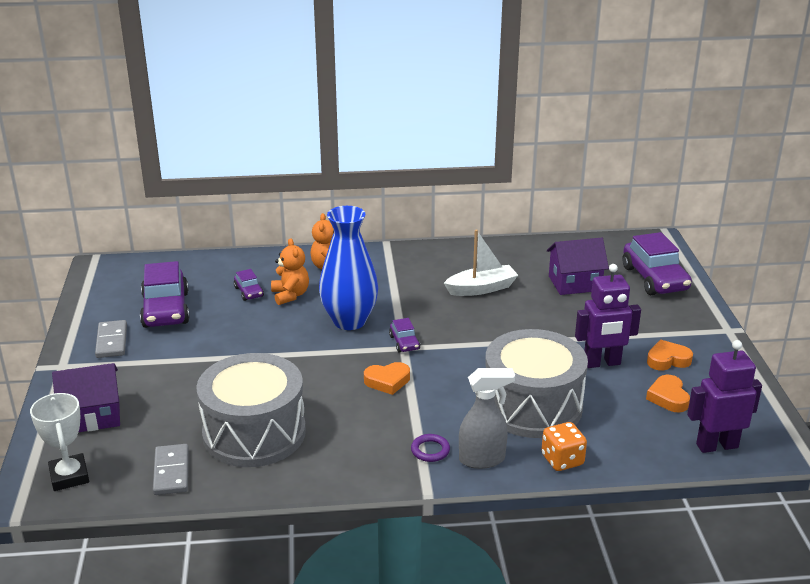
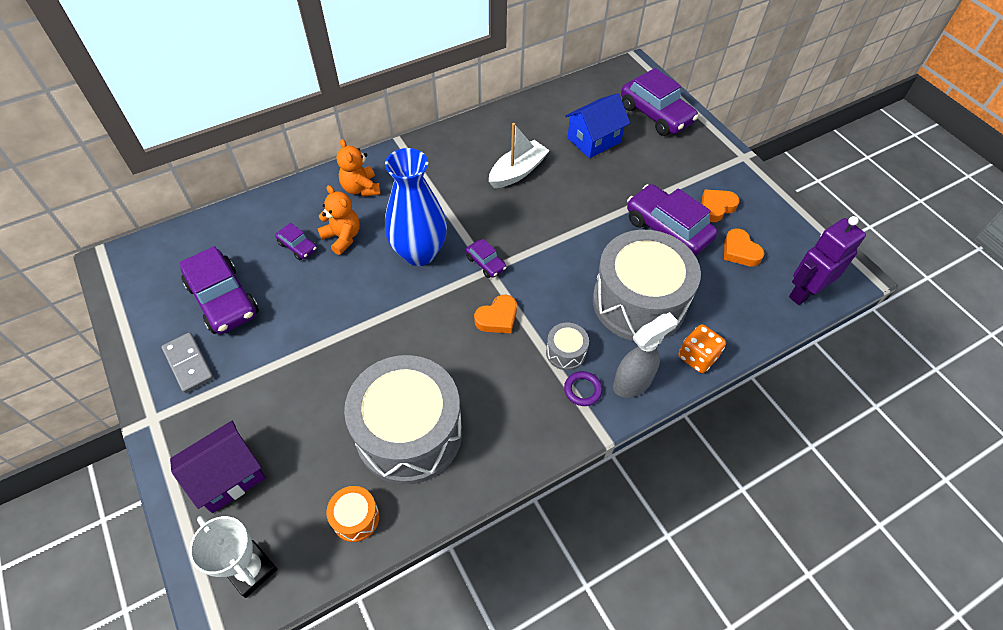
camera: 25 degrees left, 25 degrees up
(171, 472) = (355, 518): grey domino -> orange drum
(434, 421) = (566, 352): none -> grey drum
(574, 283) = (594, 140): purple house -> blue house
(602, 363) = (667, 229): purple robot -> purple car

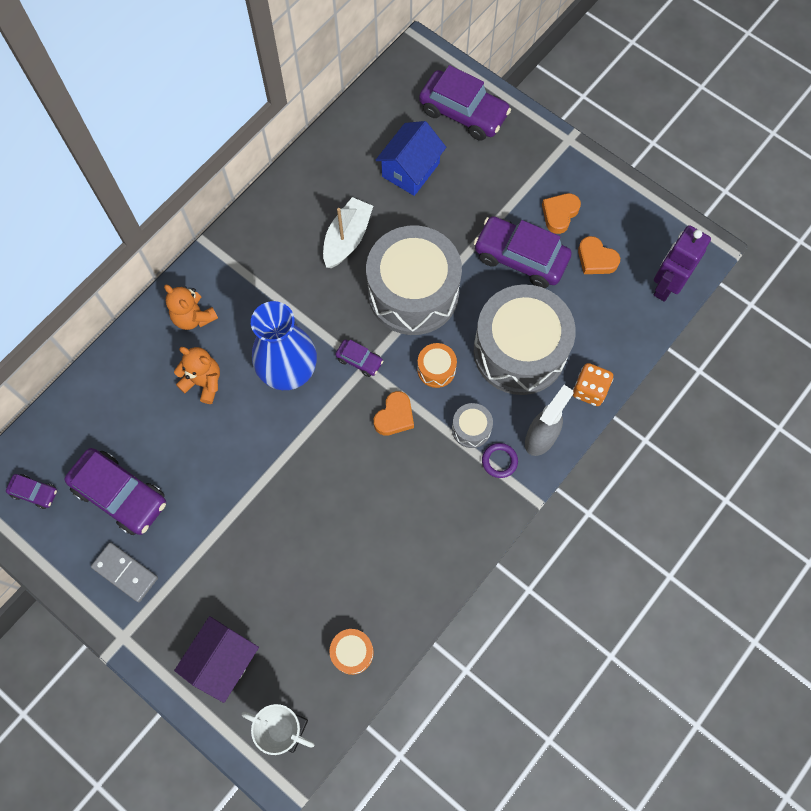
camera: 20 degrees left, 15 degrees up
(298, 246) = (163, 409): purple car -> purple car (34, 492)
(409, 433) = (363, 560): grey drum -> grey drum (413, 293)
(553, 292) = (436, 369): none -> orange drum

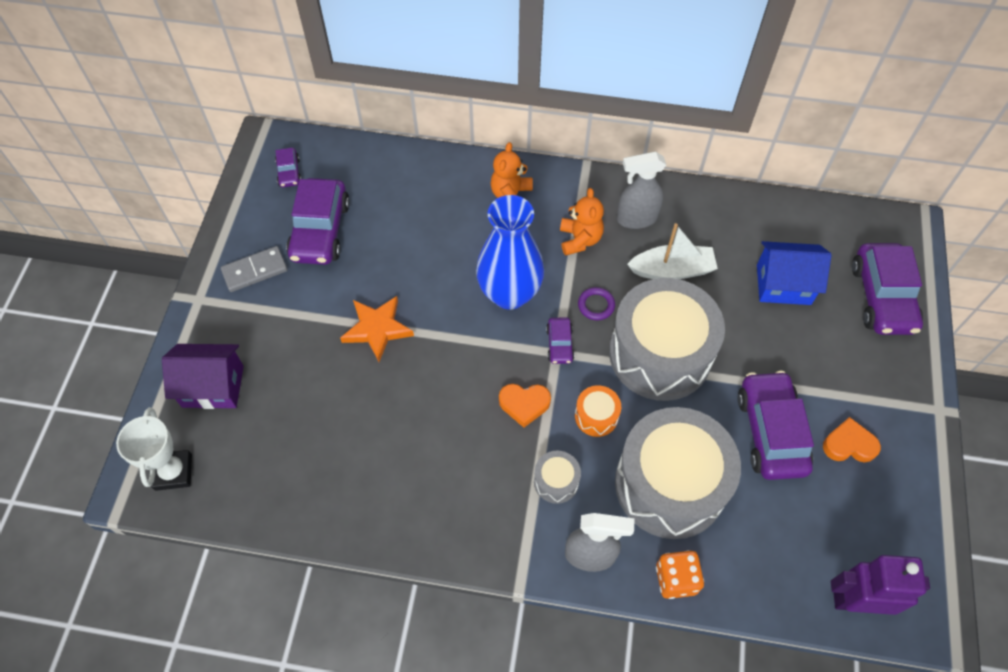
camera: 60 degrees right, 10 degrees down
(125, 572) = (255, 270): grey domino -> grey domino turned 60 degrees clockwise
(203, 382) = (457, 235): orange teddy bear -> orange teddy bear (580, 239)
(254, 495) = (377, 329): none -> orange star
(282, 235) = (636, 219): none -> grey spray bottle
(352, 652) = (272, 491): orange drum -> none
(499, 461) = (539, 527): purple ring -> purple ring (596, 305)
(596, 259) = (827, 508): orange heart -> none

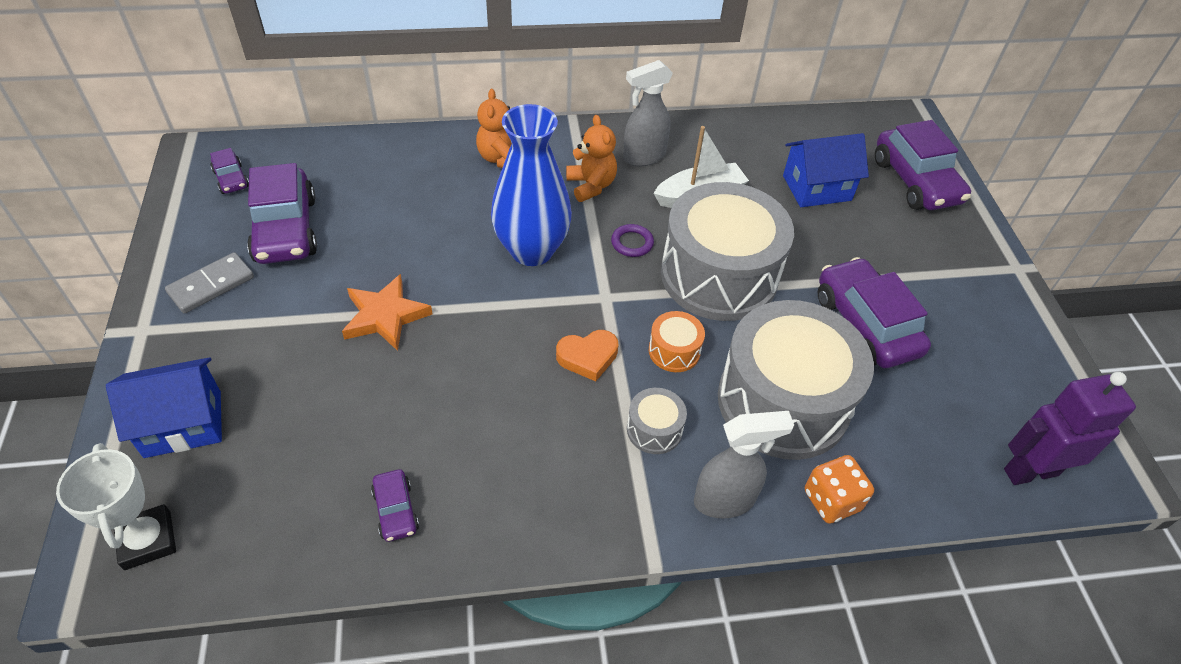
camera: 20 degrees left, 10 degrees down
(213, 386) = (183, 424): purple house -> blue house
(559, 344) = (606, 288): purple car -> purple car (396, 510)
(849, 444) = (948, 319): orange heart -> none

